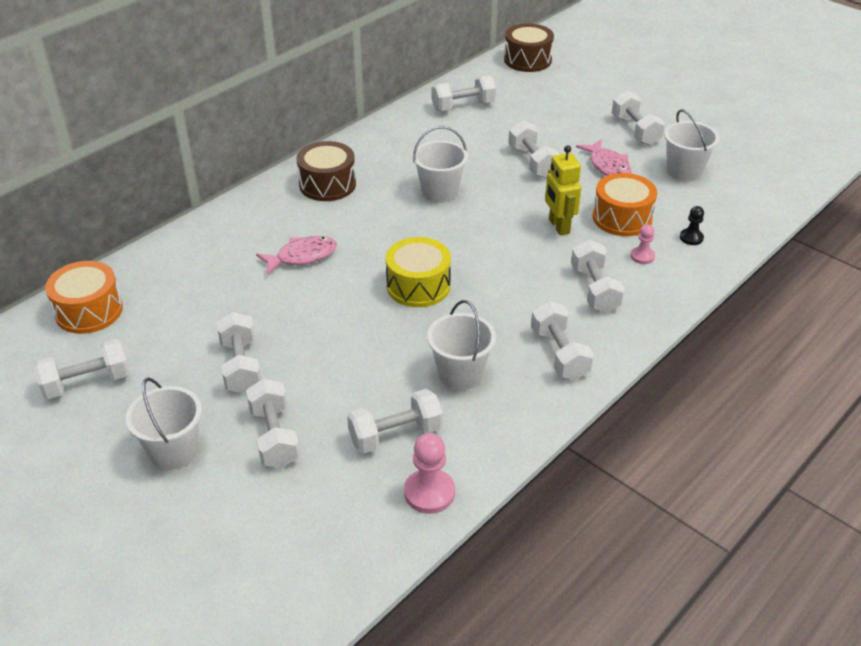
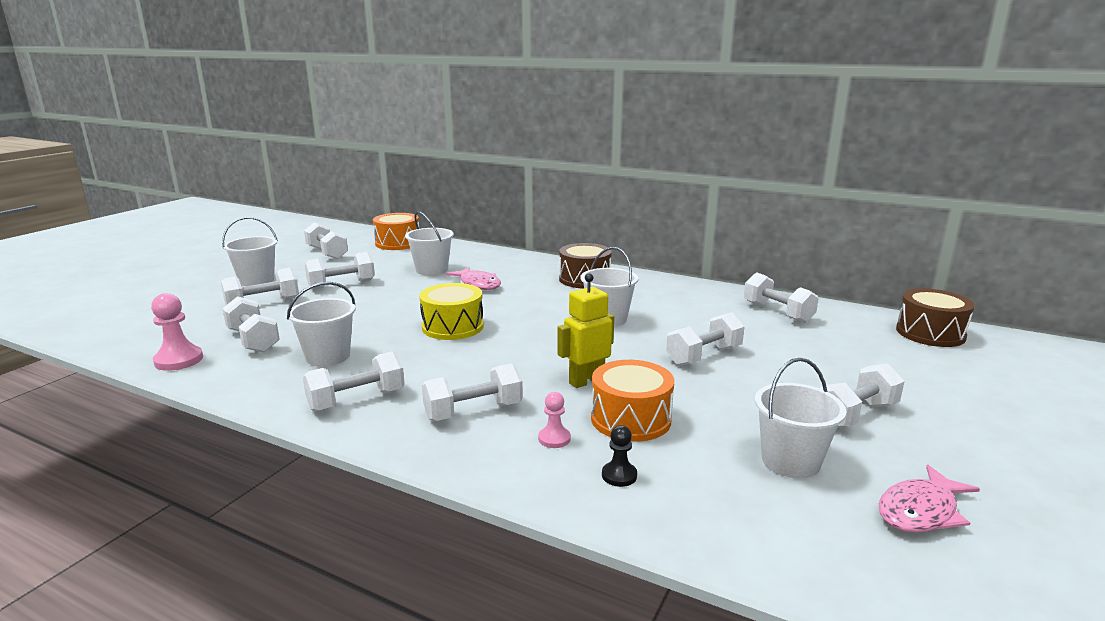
camera: 75 degrees right, 20 degrees down
(229, 287) = (432, 270): none -> white bucket
(607, 166) = (742, 401): pink fish -> pink fish (920, 511)

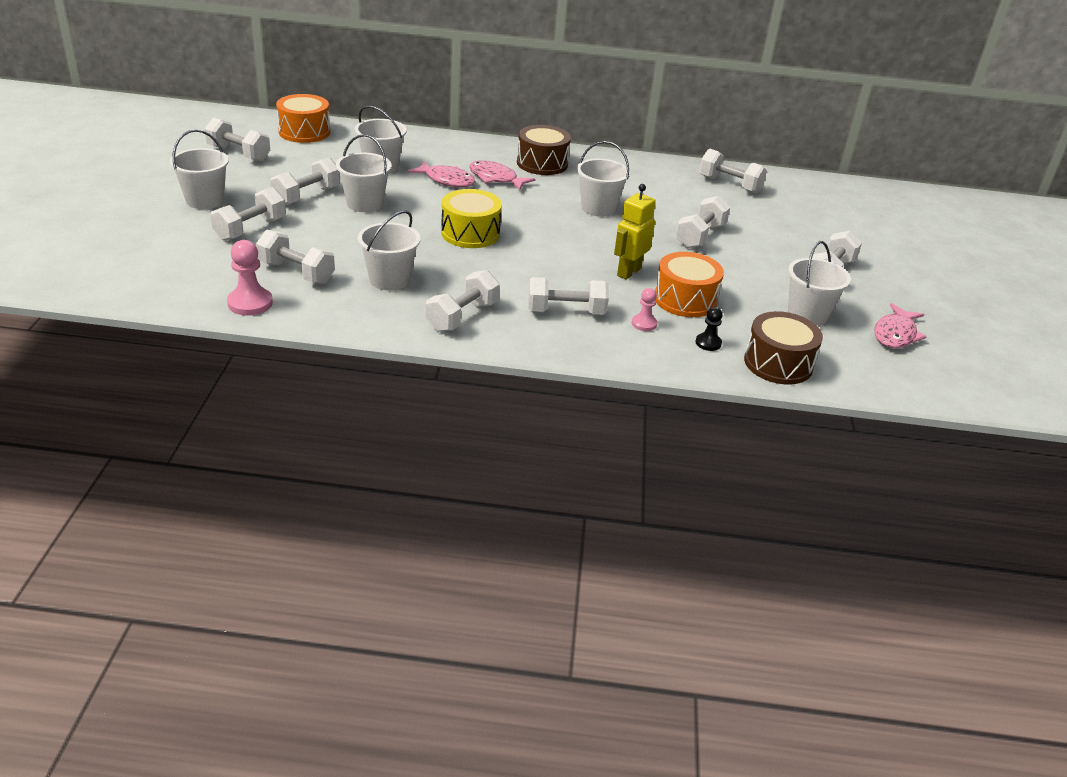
camera: 25 degrees left, 15 degrees up
(383, 294) = (365, 203): none -> white bucket
(473, 411) = (566, 312): white dumbbell -> white dumbbell turned 45 degrees clockwise
(526, 286) = (496, 178): none -> pink fish
(930, 333) = (849, 192): brown drum -> brown drum (778, 363)

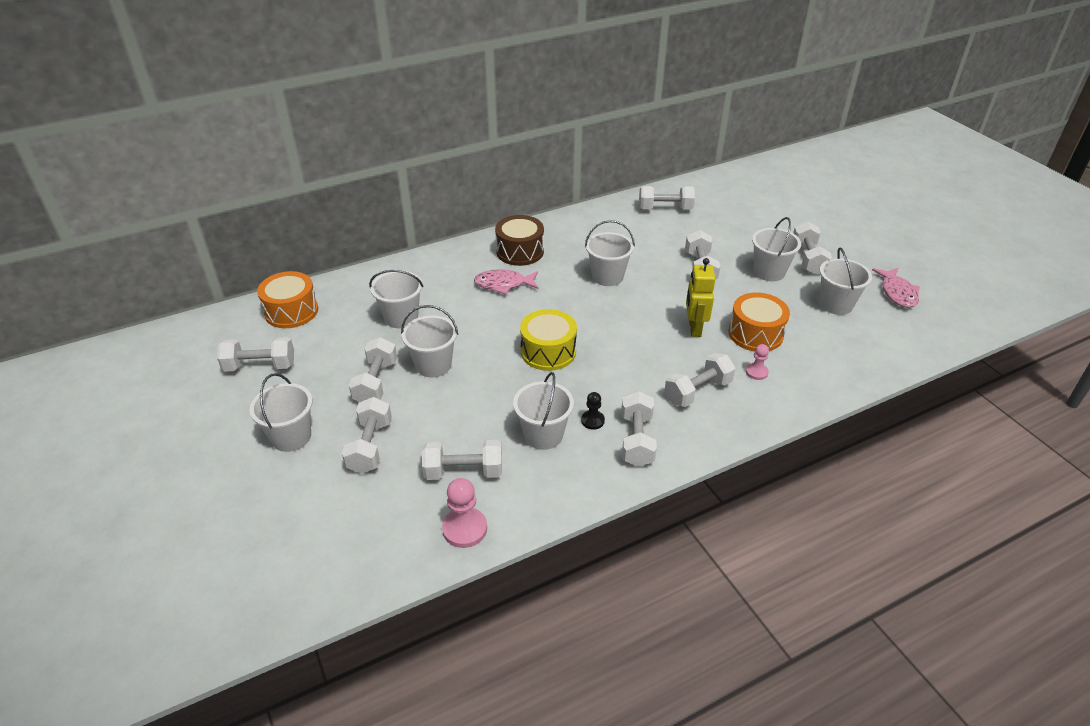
camera: 30 degrees left, 5 degrees up
(446, 180) = (469, 305): pink fish -> none
(708, 343) = (811, 366): black pawn -> black pawn (592, 420)
(770, 265) = (769, 272): none -> white bucket
(778, 363) = (867, 359): brown drum -> none

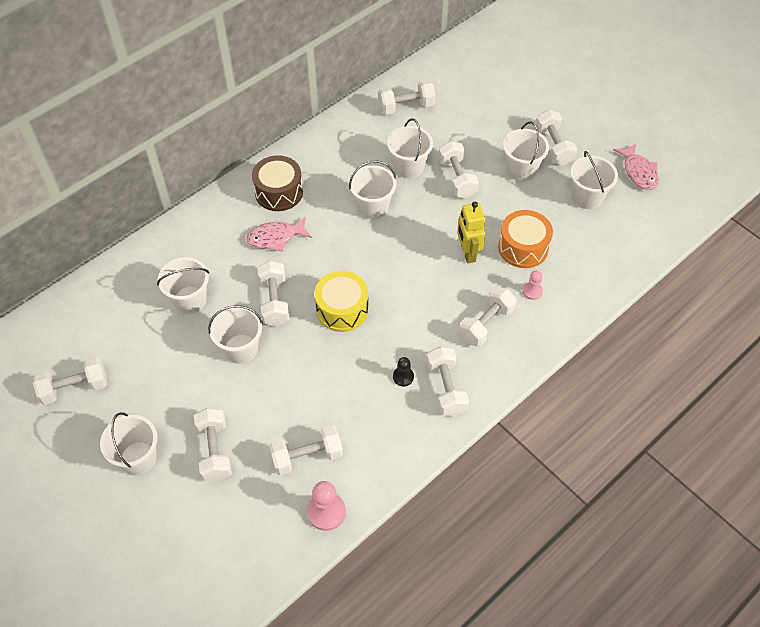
camera: 15 degrees left, 15 degrees up
(291, 311) = (77, 316): orange drum -> none
(376, 382) = (194, 381): white dumbbell -> white dumbbell (274, 301)
(543, 435) = (364, 402): white bucket -> white bucket (409, 167)

